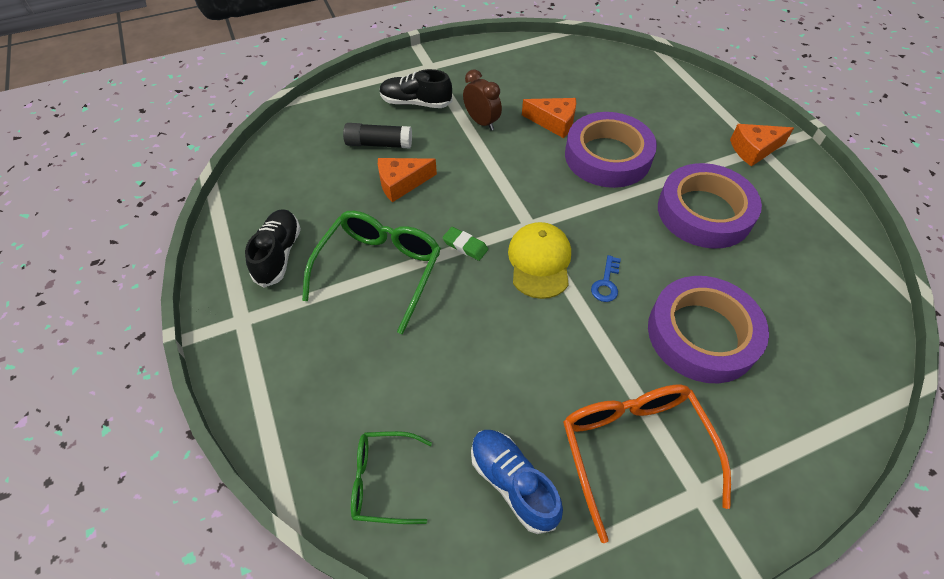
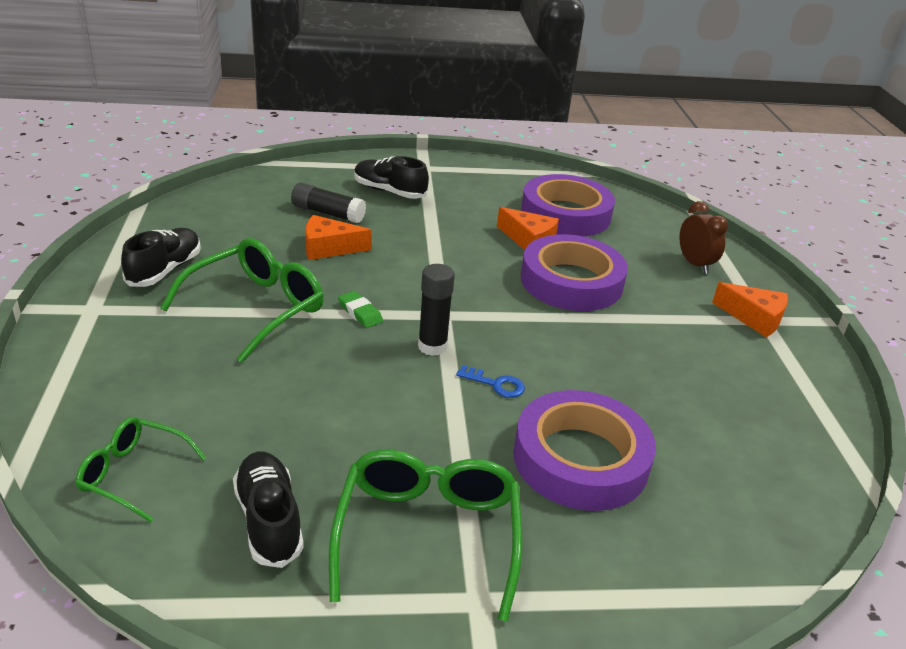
camera: 15 degrees right, 20 degrees down
(481, 122) = (449, 222): brown clock -> brown clock (694, 264)
(512, 483) = (269, 520): blue shoe -> black shoe
(539, 262) = (432, 346): yellow cap -> black glue stick
(606, 283) = (496, 384): blue key -> blue key turned 105 degrees counterclockwise
(634, 449) = (428, 534): orange glasses -> green glasses
(704, 212) = (655, 355): purple tape -> purple tape (565, 214)
(754, 149) = (754, 318): orange cheese -> orange cheese turned 150 degrees counterclockwise

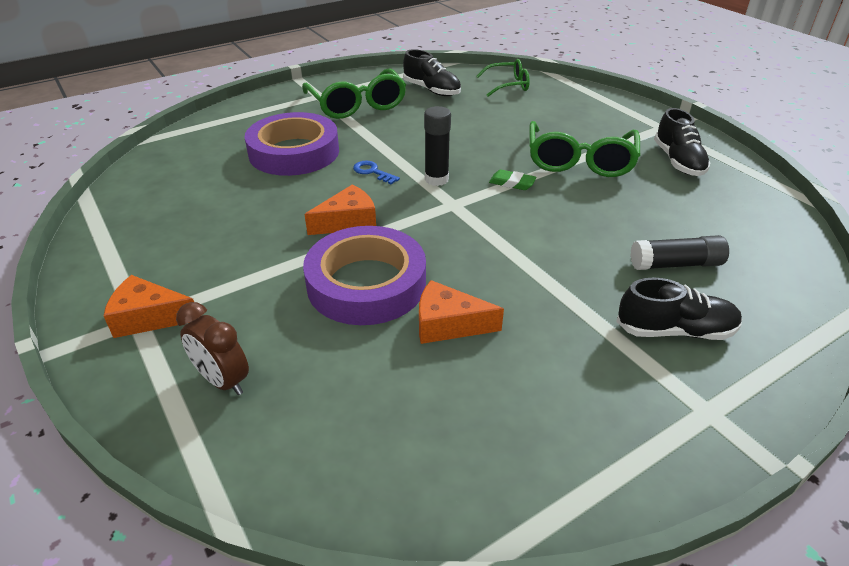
camera: 155 degrees right, 5 degrees up
(329, 248) = (612, 225): orange cheese -> orange cheese (348, 222)
(496, 384) = (372, 172): blue key -> blue key turned 45 degrees clockwise
(565, 214) = (437, 405): purple tape -> none

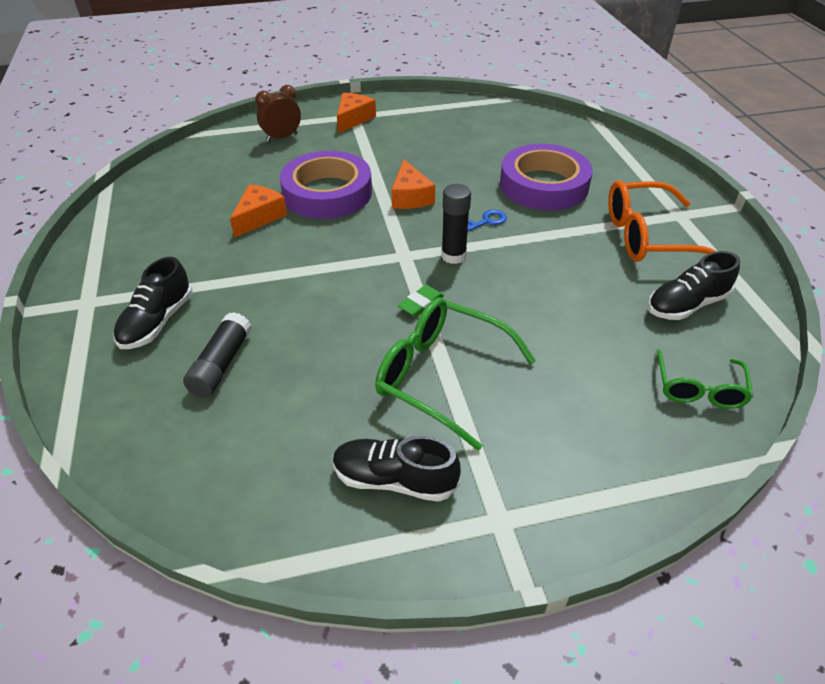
camera: 110 degrees right, 5 degrees up
(357, 105) = (647, 237): green glasses -> orange glasses

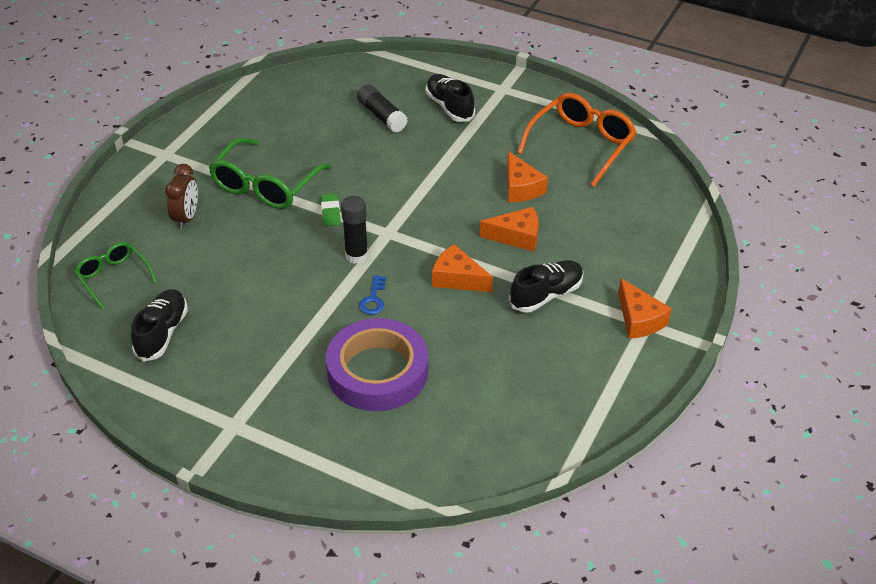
camera: 130 degrees right, 0 degrees up
(282, 137) = (646, 254): brown clock -> brown clock (186, 218)
(327, 193) = (516, 236): purple tape -> orange cheese
(394, 480) = (229, 136): black shoe -> black shoe (546, 295)
(441, 376) = (265, 186): green glasses -> green glasses turned 135 degrees clockwise
(647, 237) = (240, 378): orange glasses -> orange glasses (581, 144)

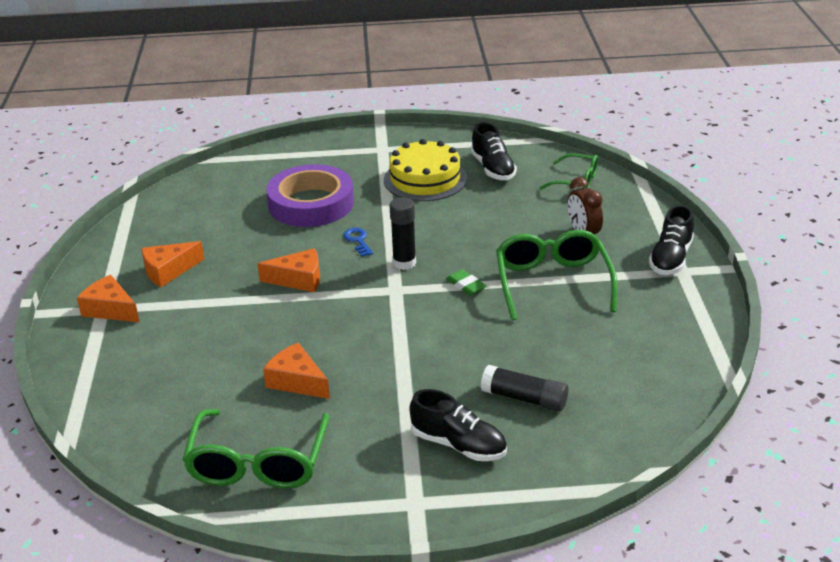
camera: 150 degrees right, 10 degrees down
(239, 351) = (425, 179): none -> yellow cake
(516, 236) = (268, 333): orange cheese -> orange cheese (168, 271)
(546, 295) = (208, 297): black shoe -> black shoe (671, 258)
(581, 144) = (258, 463): orange glasses -> green glasses

